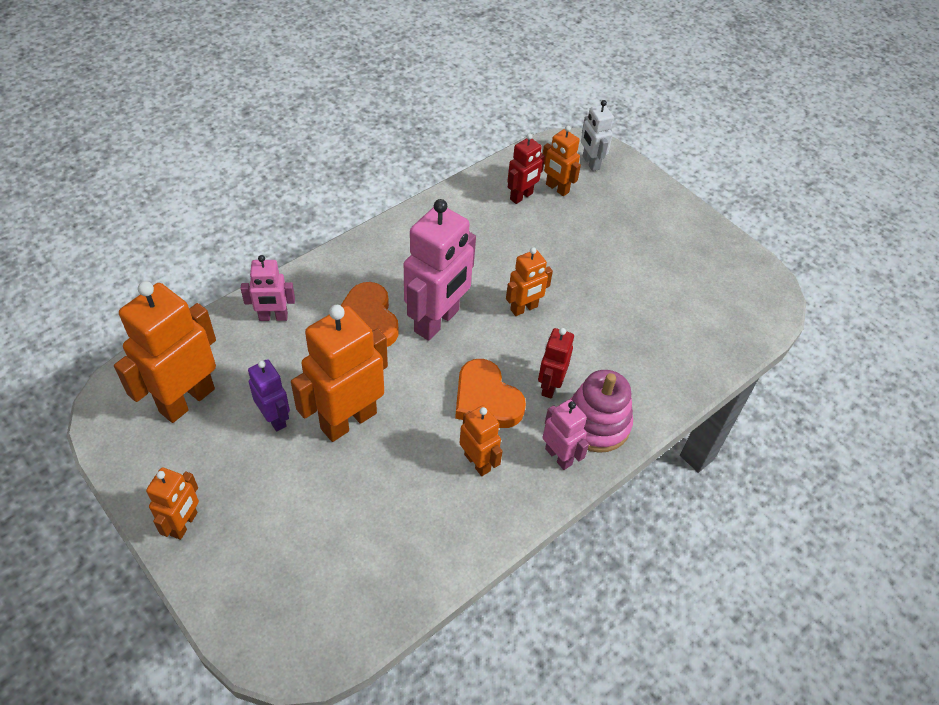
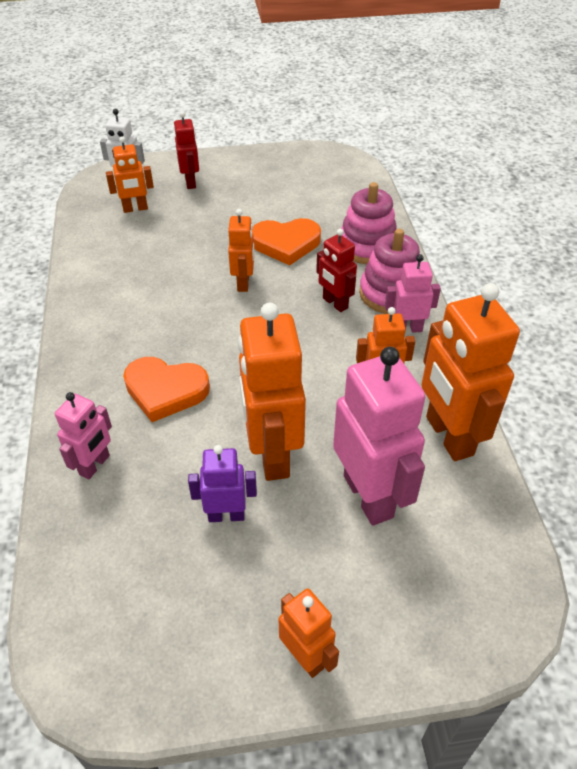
camera: 55 degrees left, 5 degrees down
(186, 400) = (140, 591): orange robot -> orange robot (448, 436)
(437, 321) = (210, 342): pink robot -> pink robot (369, 496)
(486, 399) = (319, 347): orange heart -> orange heart (286, 244)
(521, 196) = (122, 231): red robot -> red robot (190, 182)
(649, 377) = (367, 246): none -> pink stacking toy

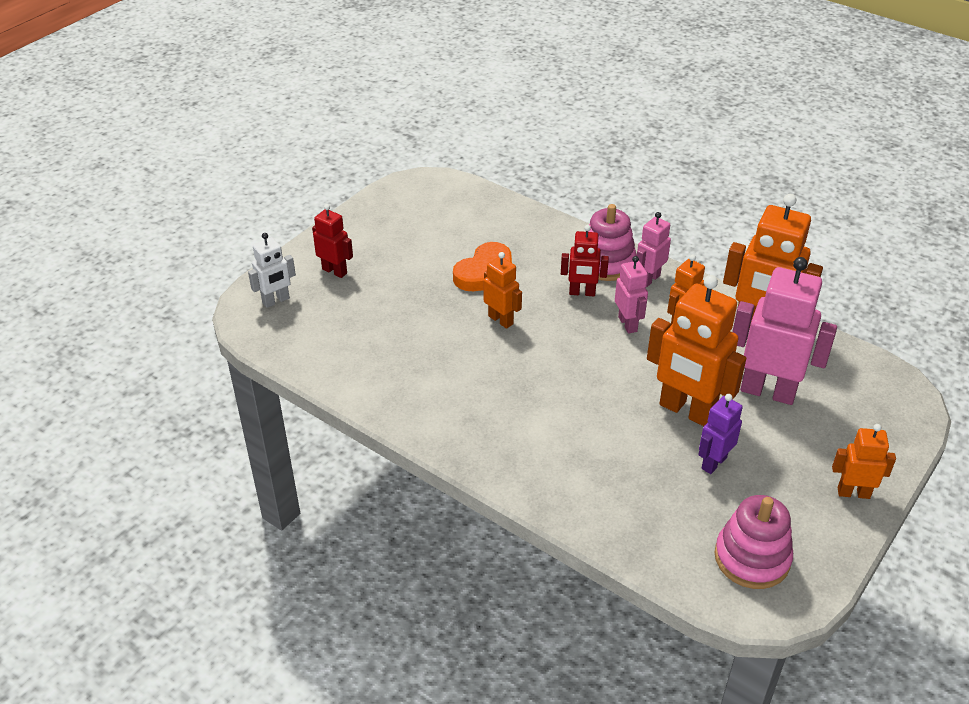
camera: 45 degrees left, 5 degrees down
(95, 465) = (596, 501): pink robot -> pink robot (628, 324)
(135, 209) = (324, 320): orange robot -> none
(165, 390) = (564, 425): orange heart -> none
(367, 246) = (544, 239): pink stacking toy -> pink stacking toy (752, 558)

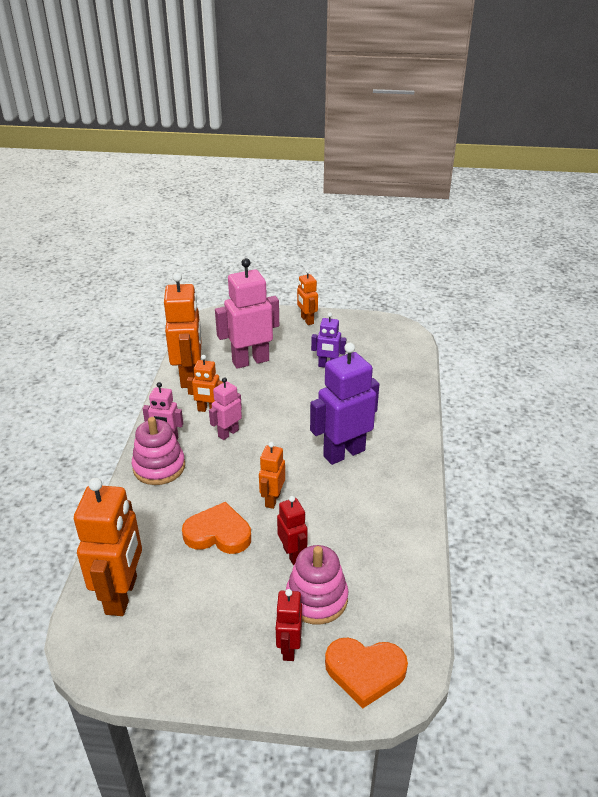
camera: 120 degrees left, 5 degrees down
(276, 301) = (365, 671): white robot -> orange heart
(529, 400) = (344, 453): none -> purple robot
(582, 293) = (207, 467): red robot -> red robot (292, 554)
(686, 411) = (294, 385): orange robot -> orange robot (122, 595)
(752, 558) = (382, 339): pink stacking toy -> pink stacking toy (316, 598)
(768, 391) = (250, 361): pink robot -> pink robot turned 75 degrees clockwise

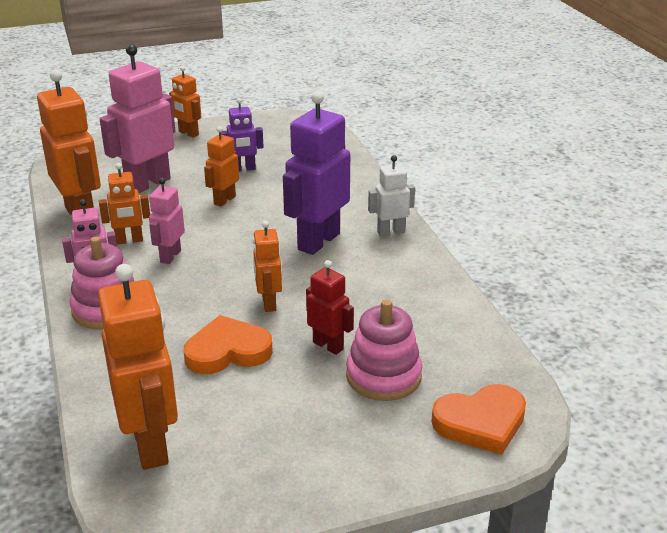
camera: 25 degrees left, 5 degrees down
(289, 648) = (386, 429): red robot -> none
(296, 392) = (224, 200): none -> orange robot
(406, 461) = (390, 232): none -> white robot

